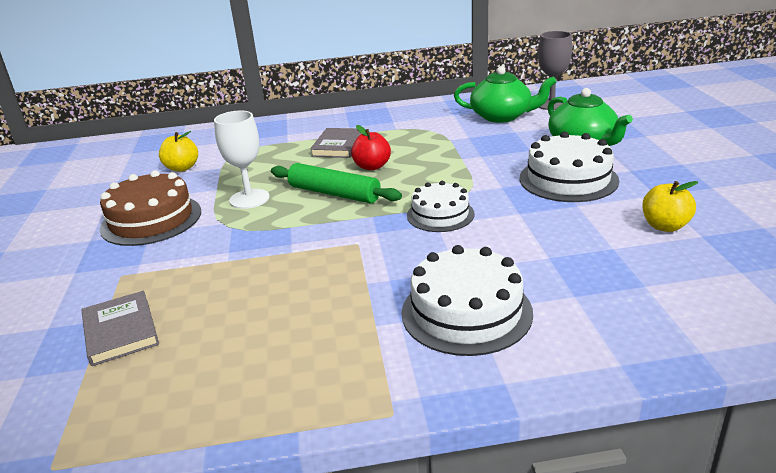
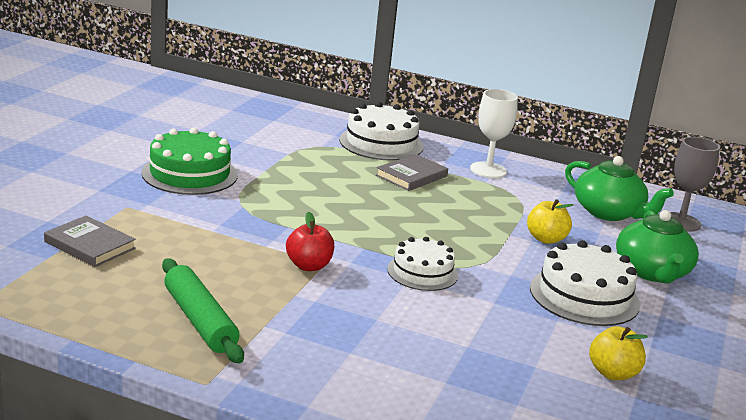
camera: 25 degrees right, 5 degrees down
(120, 331) = (90, 245): grey book -> grey book turned 60 degrees counterclockwise
(151, 220) = (190, 174): brown cake -> green cake
(182, 168) = (257, 140): yellow apple -> yellow apple (546, 239)
(249, 199) = (282, 190): white goblet -> white goblet (488, 170)
(334, 193) = (356, 215): green rolling pin -> green rolling pin (200, 320)
(372, 166) = (417, 207): red apple -> red apple (309, 266)
(466, 312) = (343, 350): white cake -> white cake (381, 143)

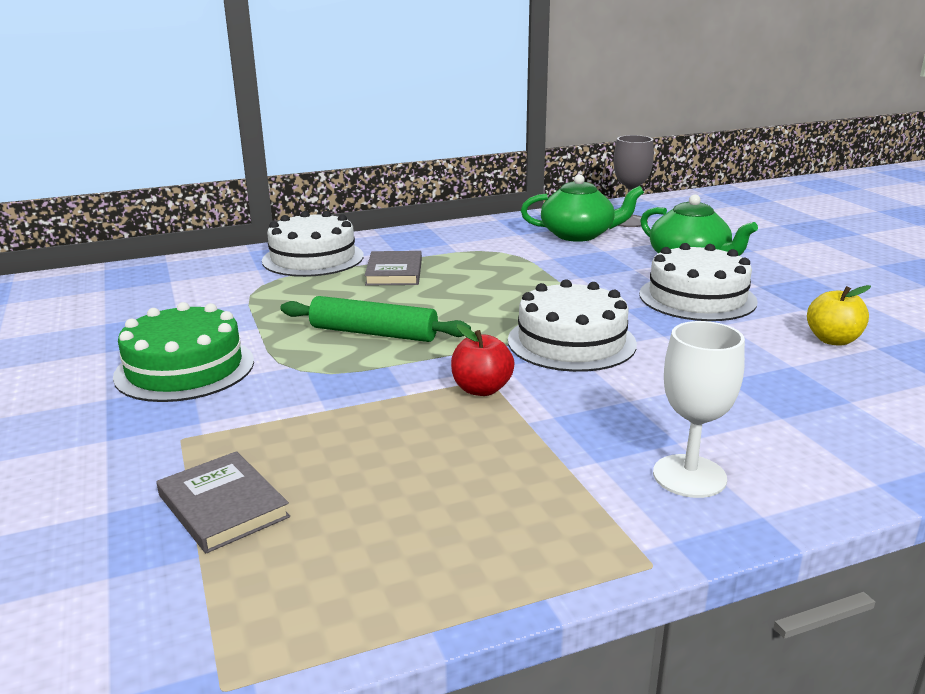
camera: 40 degrees left, 0 degrees up
(90, 245) = (223, 506): grey book -> grey book turned 60 degrees clockwise
(200, 320) = (508, 505): green rolling pin -> green rolling pin (374, 333)
(422, 272) = (571, 342): white cake -> white cake, size x1.53
(488, 170) = (439, 242): white goblet -> white goblet (689, 476)
(546, 239) = (586, 271): yellow apple -> none

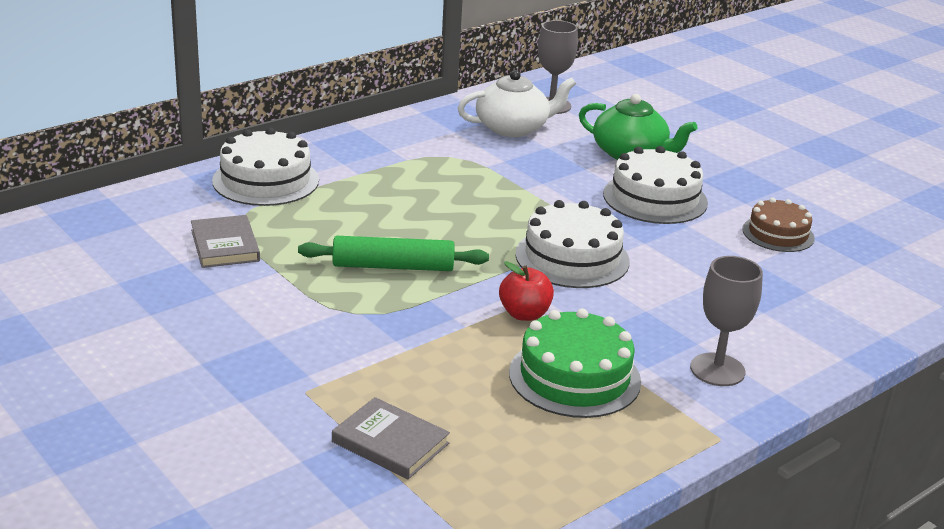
camera: 20 degrees left, 5 degrees up
(185, 368) = (247, 324): green cake -> green cake (574, 377)
(394, 272) = (362, 192): grey book -> grey book (225, 245)
(578, 235) = (513, 128): green teapot -> white teapot
(689, 476) = (717, 370): white goblet -> grey goblet
(833, 340) = (778, 234): yellow apple -> brown cake

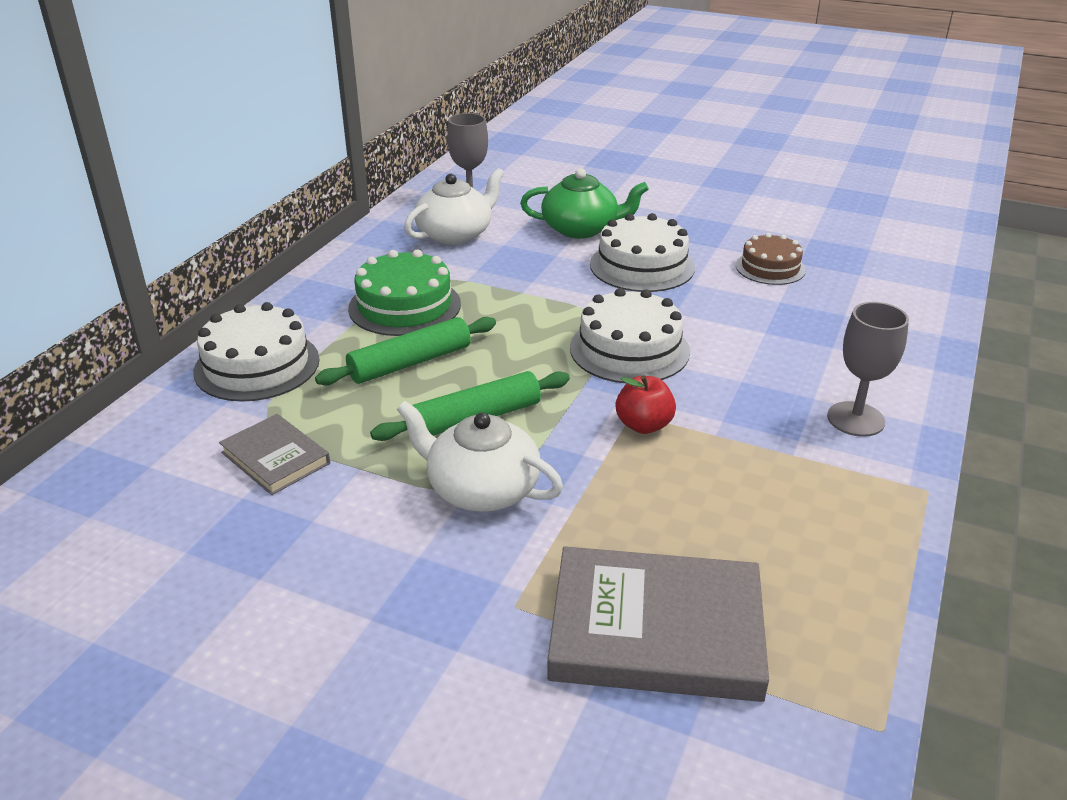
camera: 25 degrees left, 5 degrees up
(352, 313) = (481, 489): none -> white teapot
(381, 213) = (410, 363): none -> green rolling pin
(390, 443) = (656, 630): grey book -> grey book, size x1.81
(574, 377) = (750, 476): green cake -> green cake (404, 306)

